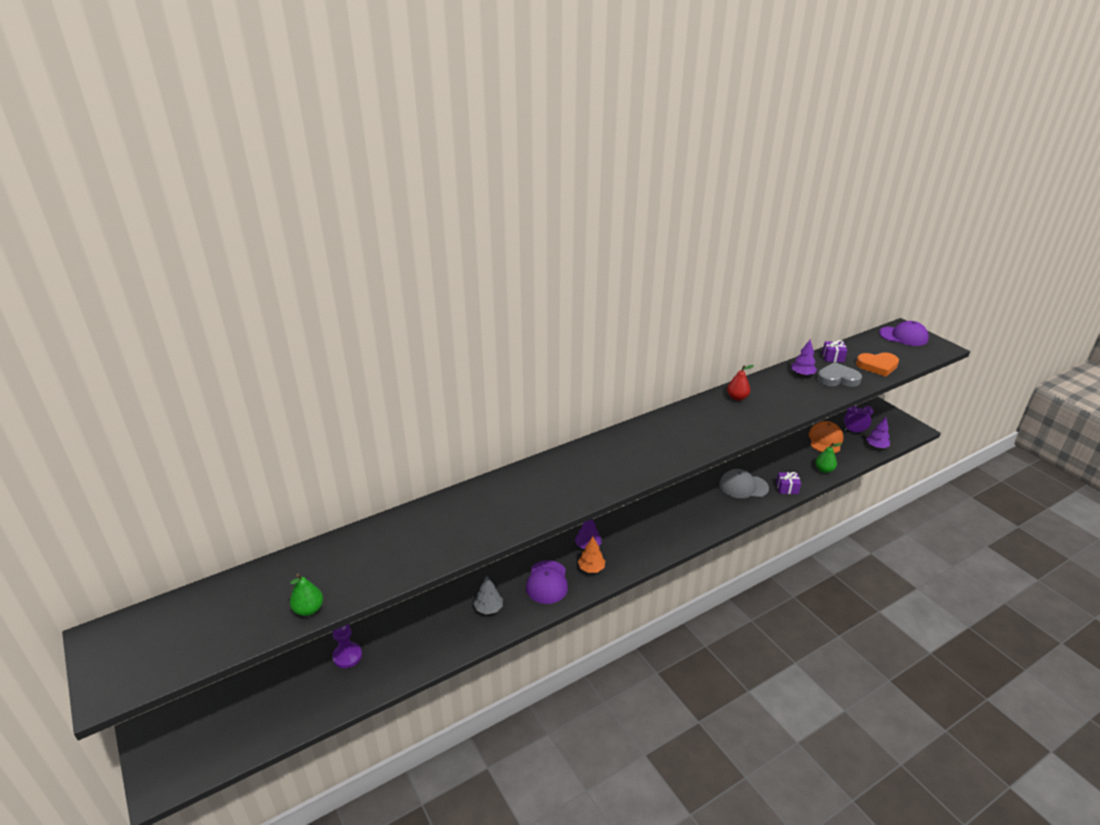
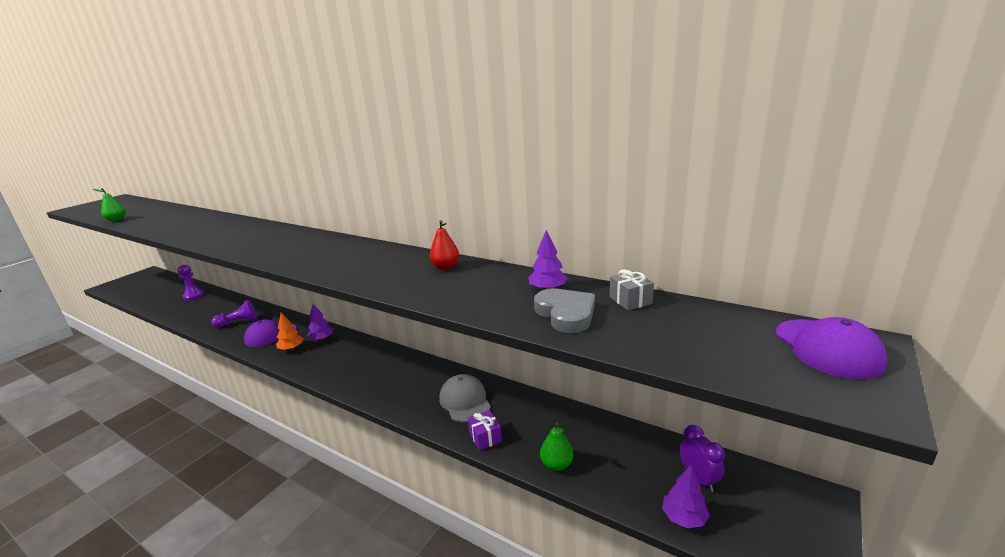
camera: 65 degrees right, 10 degrees down
(488, 608) = (238, 322): grey tree -> purple pawn
(825, 440) = (637, 450): orange cap -> none
(833, 357) = (630, 300): purple gift -> grey gift
(877, 366) = (656, 339): orange heart -> none

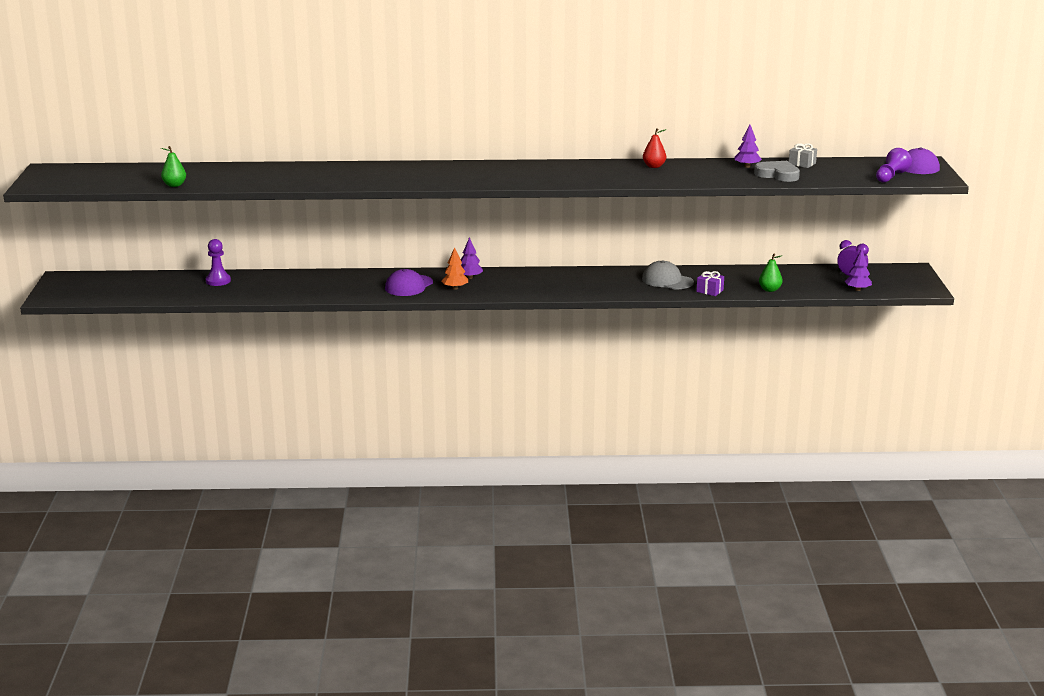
camera: 35 degrees left, 0 degrees up
(238, 322) = (346, 286): purple pawn -> purple pawn (891, 176)

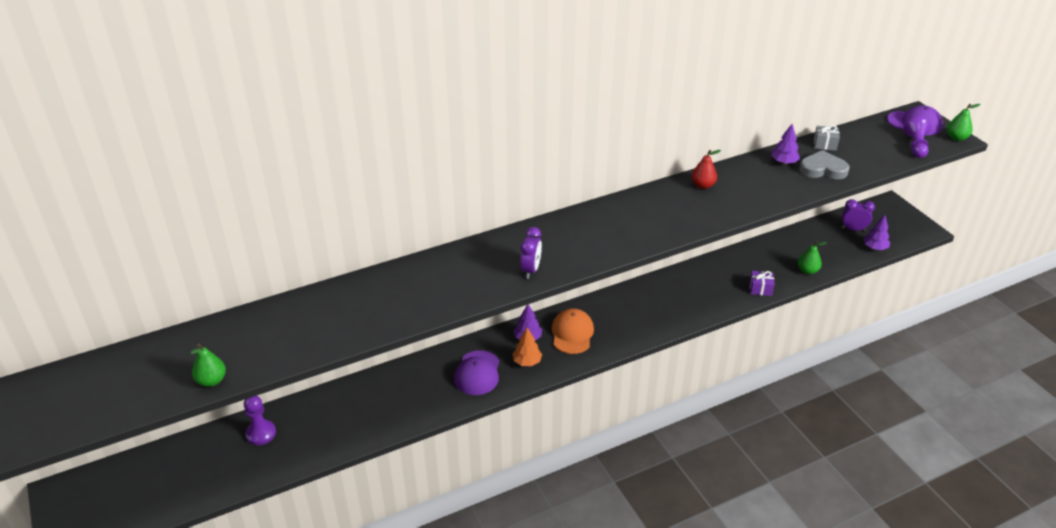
camera: 25 degrees left, 15 degrees up
(452, 180) = (531, 270): none -> purple clock
(509, 282) = (572, 333): none -> orange cap
(667, 280) = (711, 284): grey cap -> none
(941, 178) = (956, 138): none -> green pear

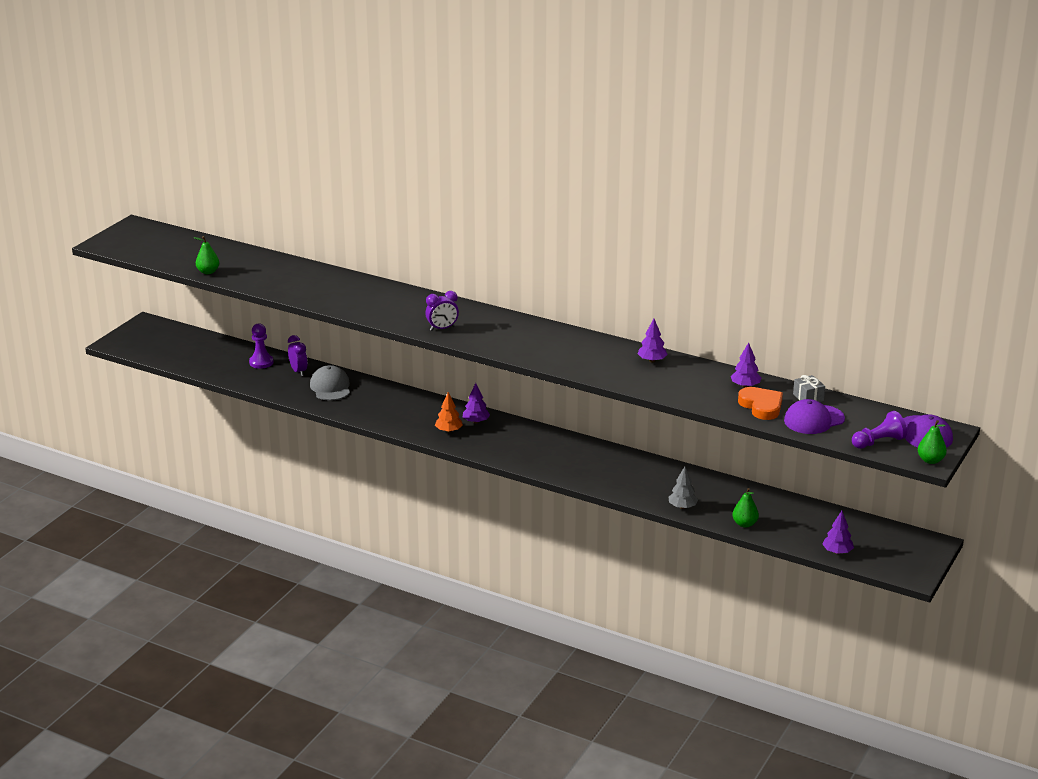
camera: 55 degrees right, 10 degrees down
(367, 404) = (330, 387): none -> grey cap
(477, 373) = (411, 416): purple cap -> purple cap (814, 420)
(572, 333) = (505, 438): orange cap -> none
(703, 185) = (652, 360): red pear -> purple tree
(760, 289) = (682, 507): purple gift -> grey tree
(823, 169) = (761, 406): grey heart -> orange heart
(853, 229) = (852, 532): purple clock -> purple clock (298, 371)

